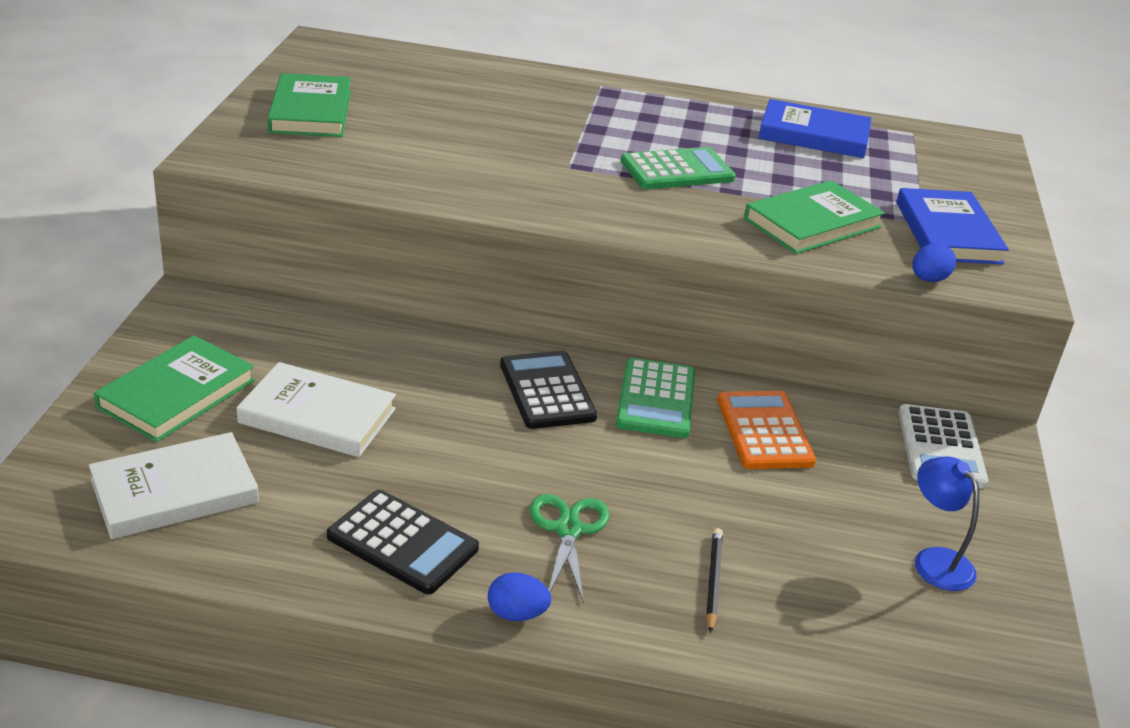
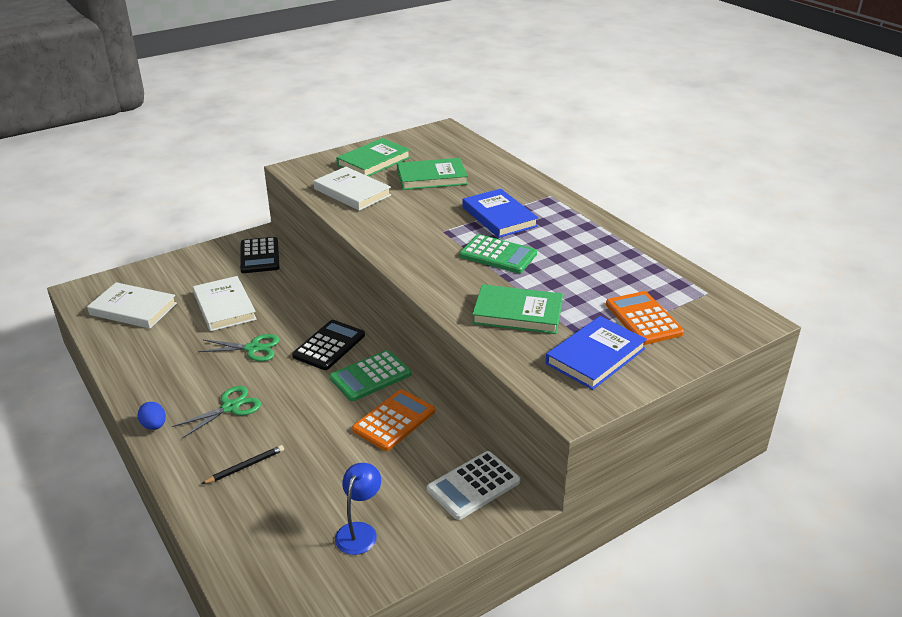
camera: 50 degrees right, 0 degrees up
(176, 394) = (194, 272): green book -> green book (431, 177)
(363, 160) = (352, 192): none -> white book
(403, 542) = (167, 373): black calculator -> black calculator (260, 256)
(460, 446) = (253, 348): none -> green scissors
(814, 135) = (629, 268): blue book -> blue book (499, 217)
(914, 179) = (643, 319): none -> orange calculator
(928, 279) = (522, 373): blue egg -> none

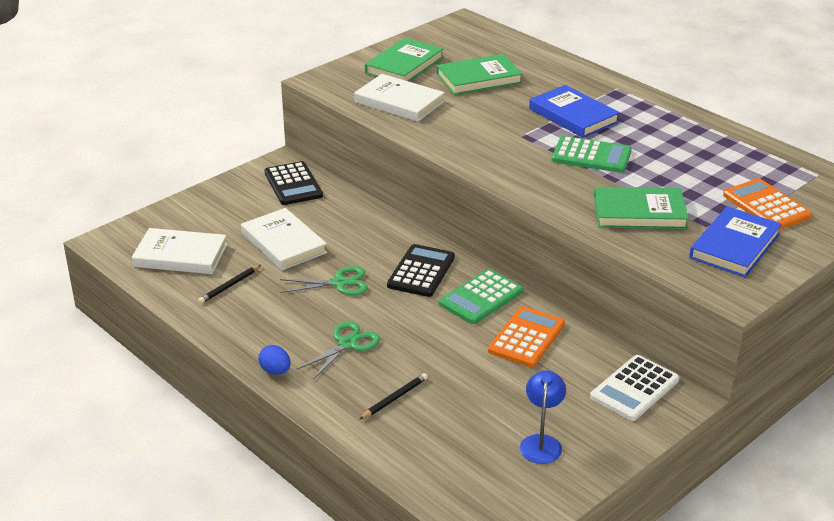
camera: 10 degrees left, 0 degrees up
(158, 341) = (229, 286): none -> black pencil

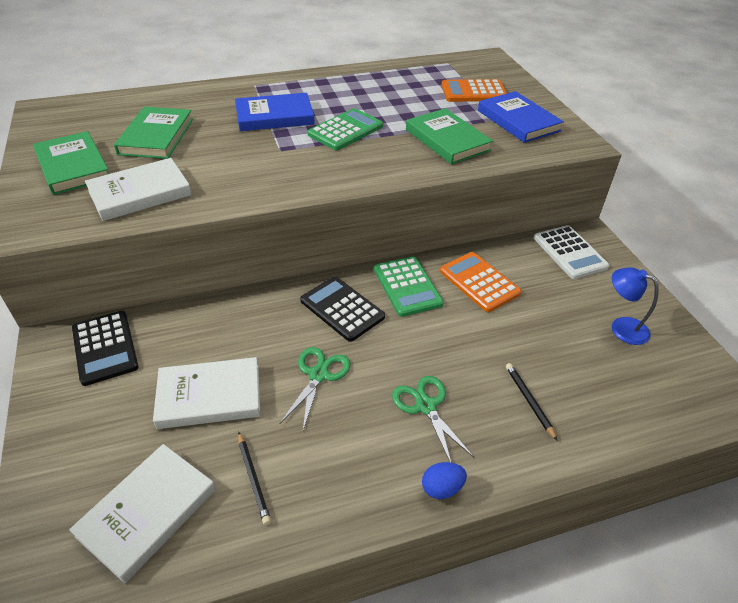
camera: 65 degrees left, 10 degrees up
(293, 184) = (105, 347): black calculator -> black calculator turned 60 degrees clockwise
(639, 212) = (447, 140): green book -> green book turned 60 degrees counterclockwise

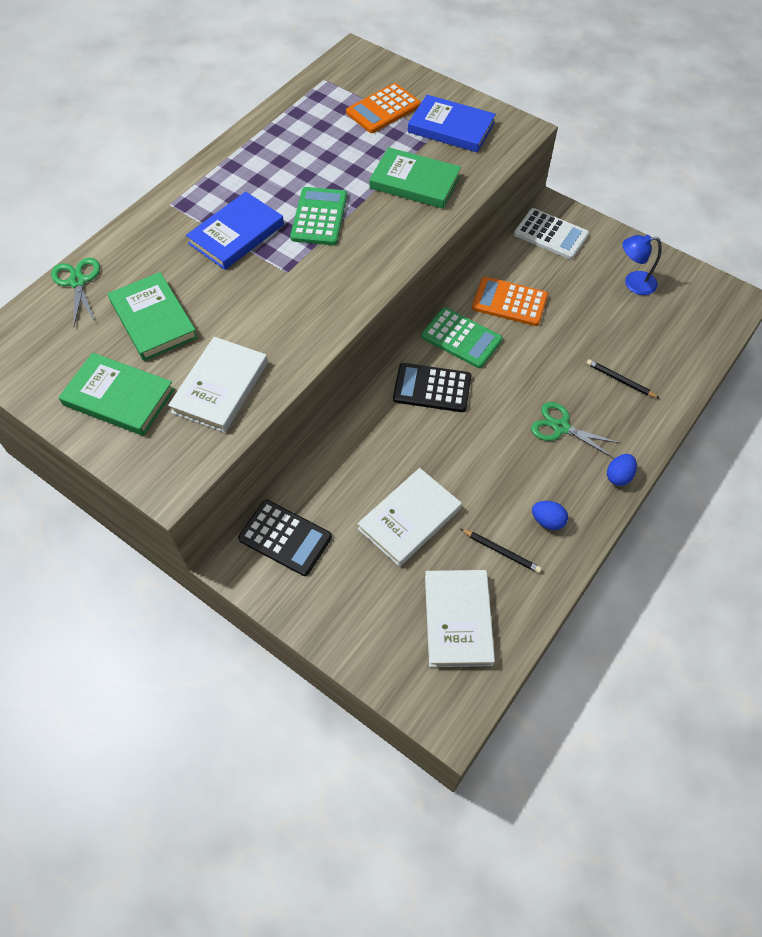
camera: 35 degrees left, 15 degrees up
(318, 375) = (469, 452): green scissors -> green scissors (78, 282)
(326, 481) = (547, 521): none -> blue egg

